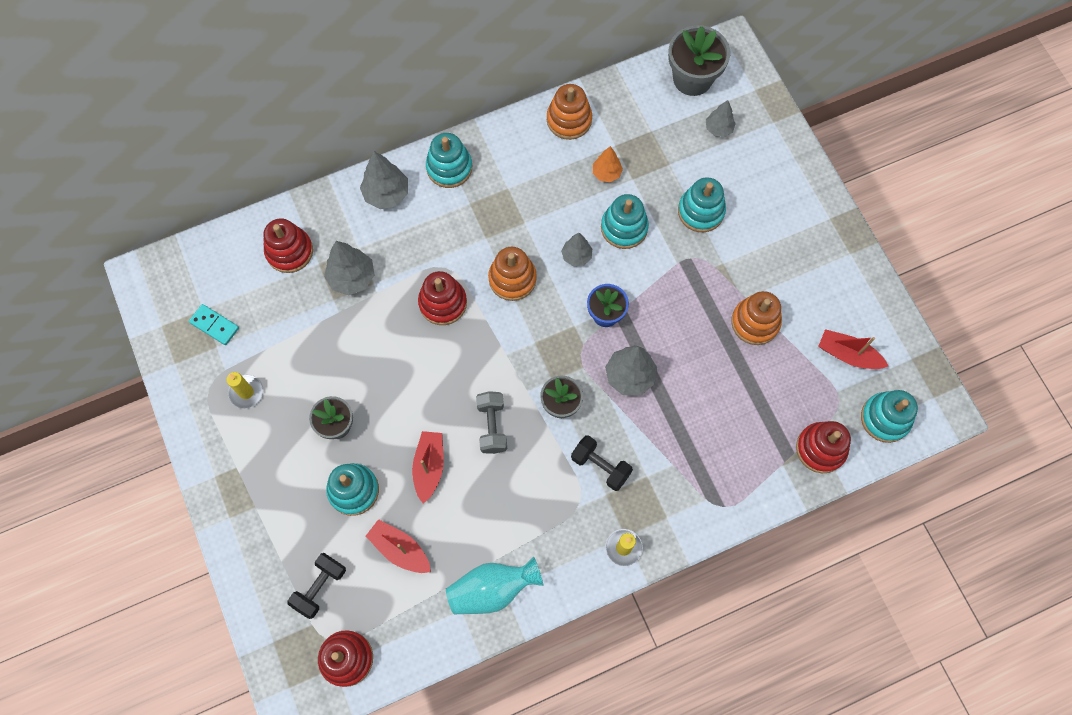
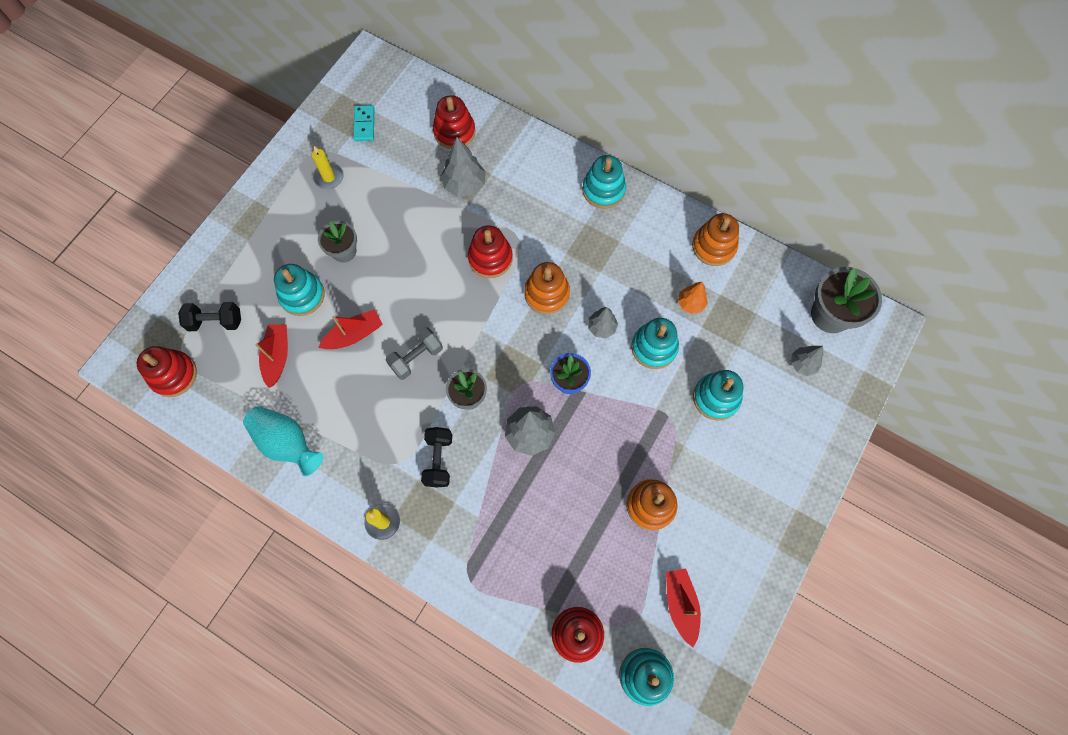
camera: 55 degrees right, 0 degrees up
(386, 194) = (548, 163): grey tree -> none

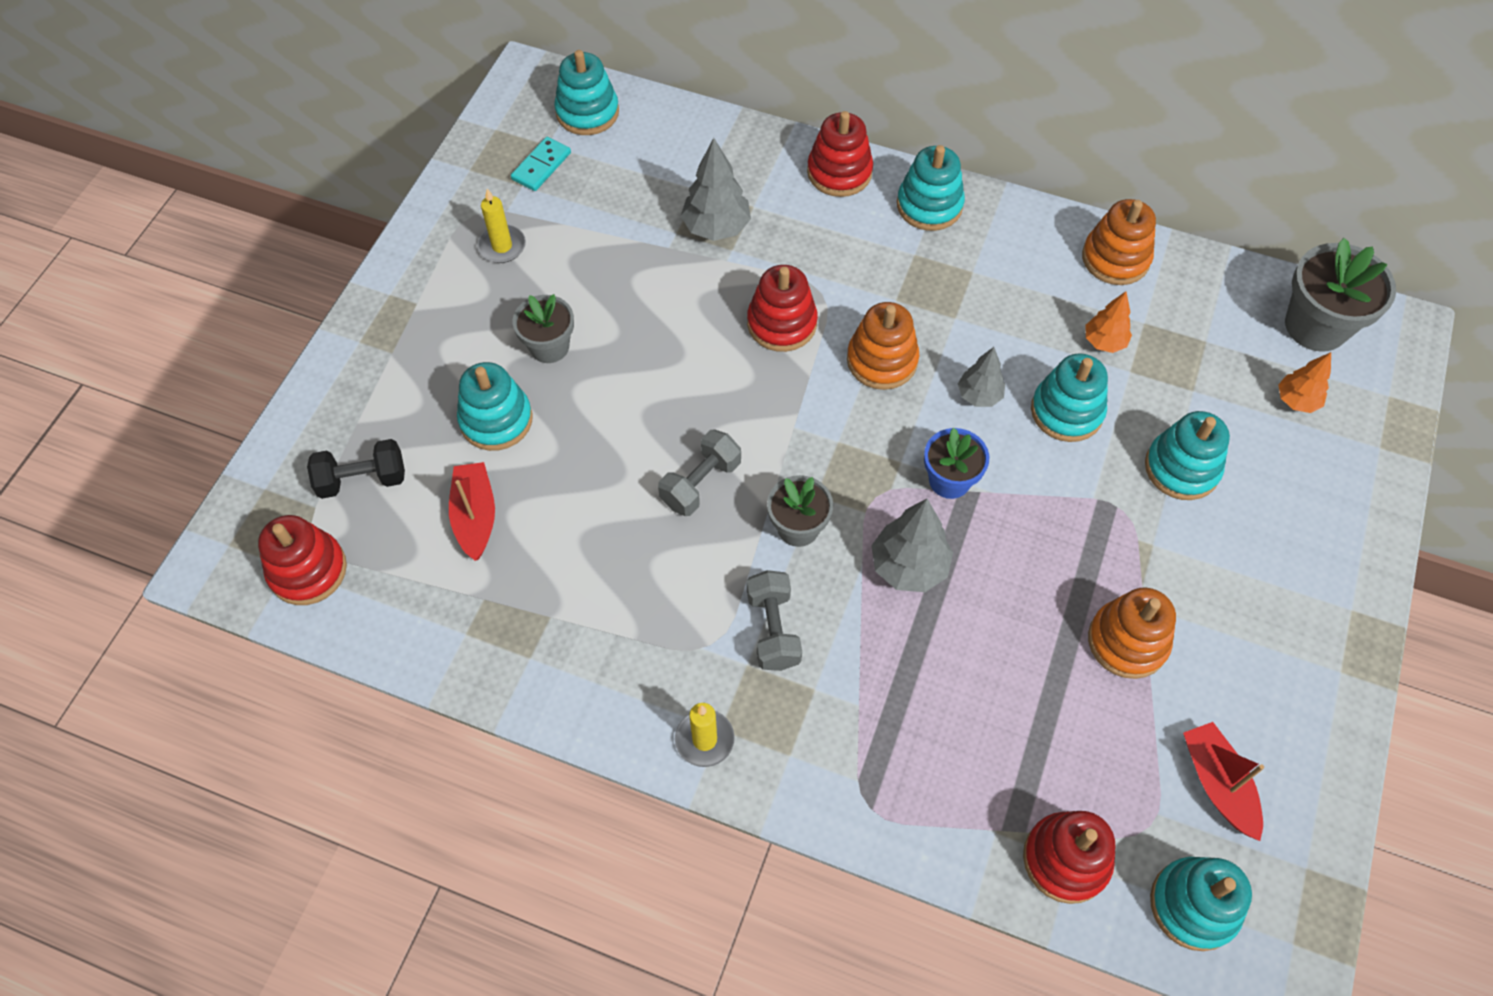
camera: 10 degrees left, 10 degrees down
(287, 443) = (519, 644): turquoise vase -> none
(354, 335) = (592, 465): red boat -> none
(364, 124) = (541, 166): turquoise domino -> turquoise domino turned 45 degrees clockwise
(401, 90) = (587, 112): none -> turquoise stacking toy
(438, 460) = (773, 629): black dumbbell -> grey dumbbell
(454, 132) = (683, 158): red stacking toy -> red stacking toy (839, 172)
(802, 364) = (1296, 401): grey tree -> orange tree

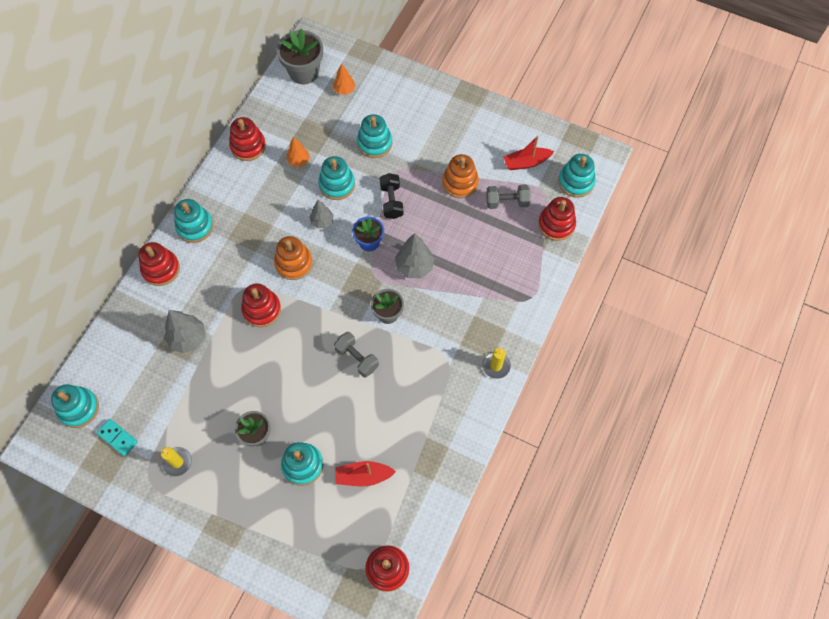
camera: 85 degrees left, 5 degrees up
(362, 479) = (332, 540): black dumbbell -> black dumbbell (391, 201)
(773, 629) = (442, 330): grey dumbbell -> grey dumbbell (507, 202)
(1115, 258) = (248, 146): orange stacking toy -> red stacking toy

